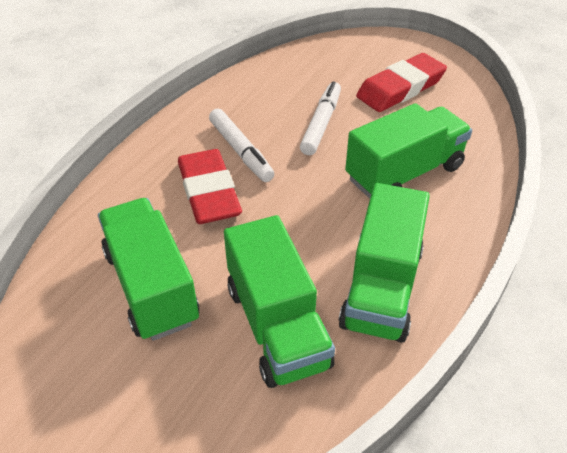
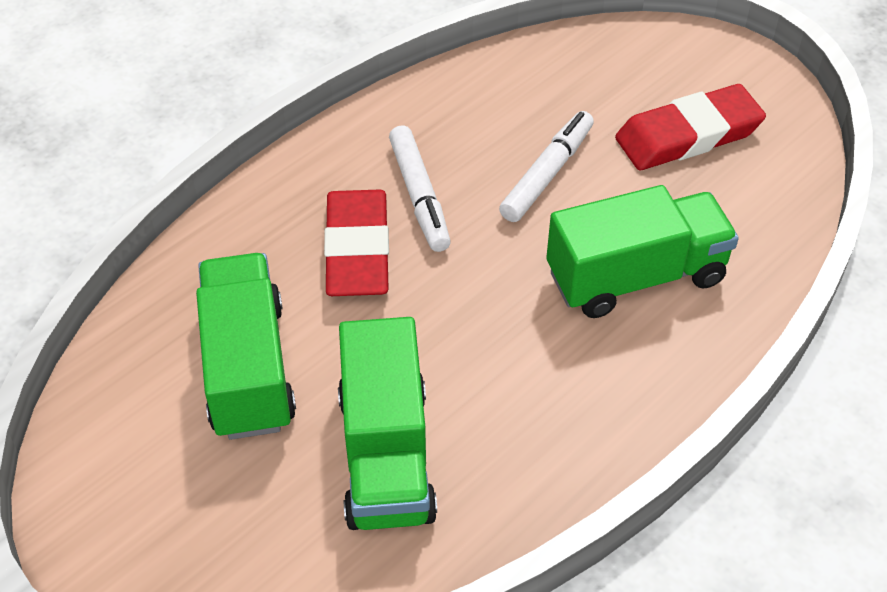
camera: 15 degrees right, 5 degrees up
(381, 288) = (537, 435): green truck -> none

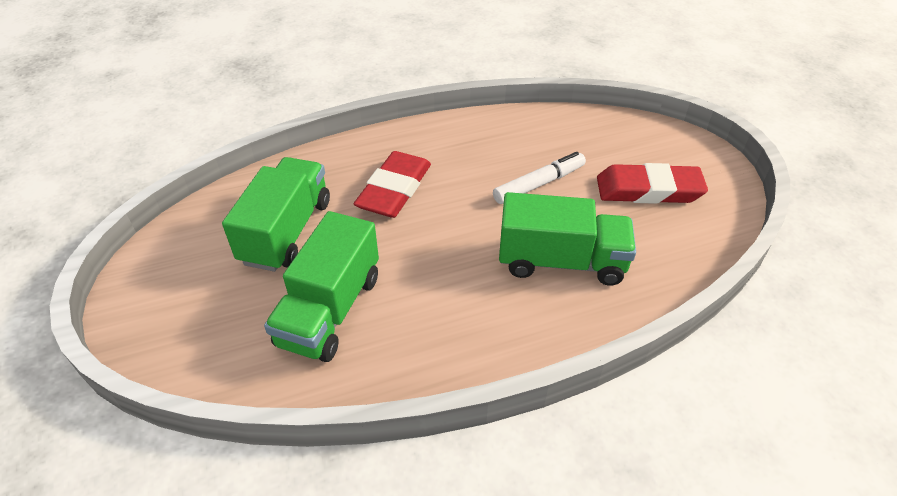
camera: 25 degrees right, 5 degrees down
(419, 196) = (451, 172): white marker -> none

